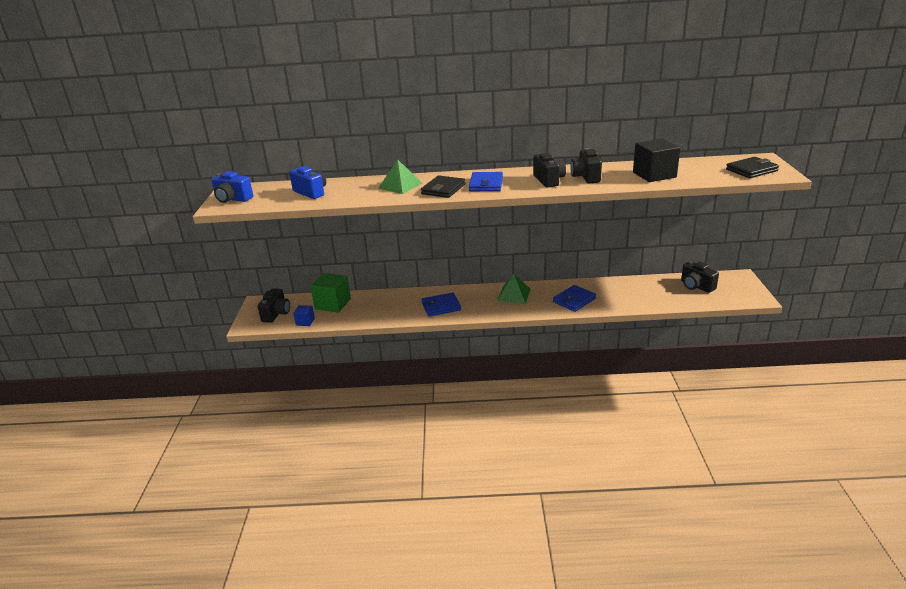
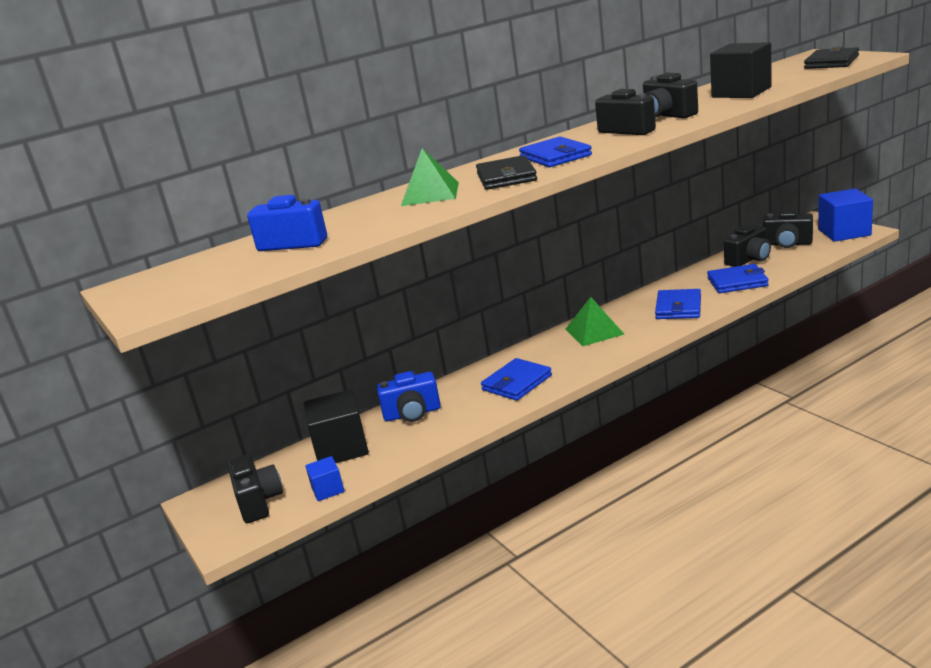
camera: 30 degrees left, 5 degrees down
(232, 199) = (157, 294): blue camera -> blue camera (412, 414)
(333, 304) = (341, 448): green cube -> black cube
(628, 299) = (737, 282): none -> blue wallet
(657, 287) = (749, 259): none -> black camera
(743, 293) = (844, 232): none -> blue cube

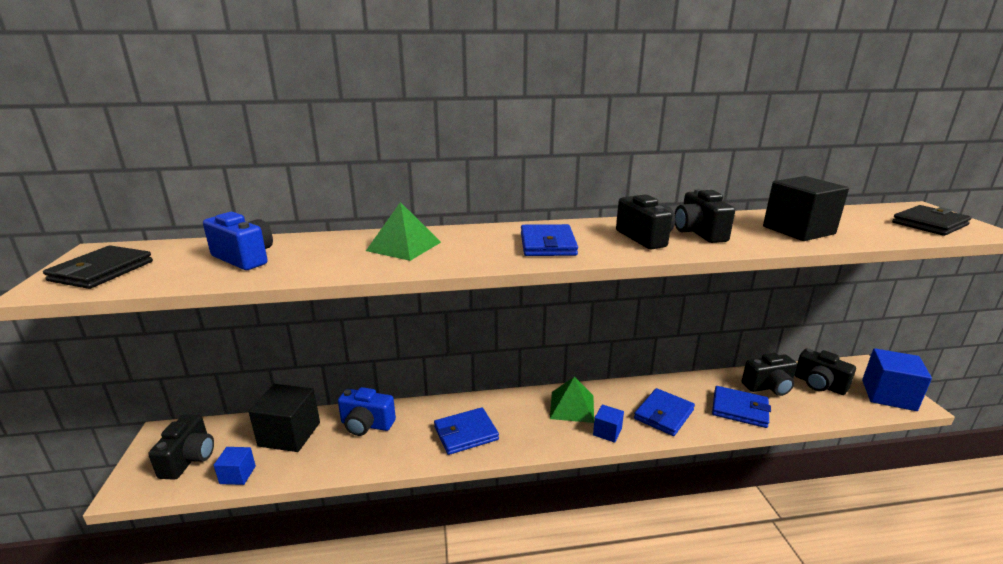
camera: 20 degrees right, 0 degrees up
(506, 177) = (479, 252): black wallet -> black wallet (101, 271)
(641, 335) = (607, 432): none -> blue cube

